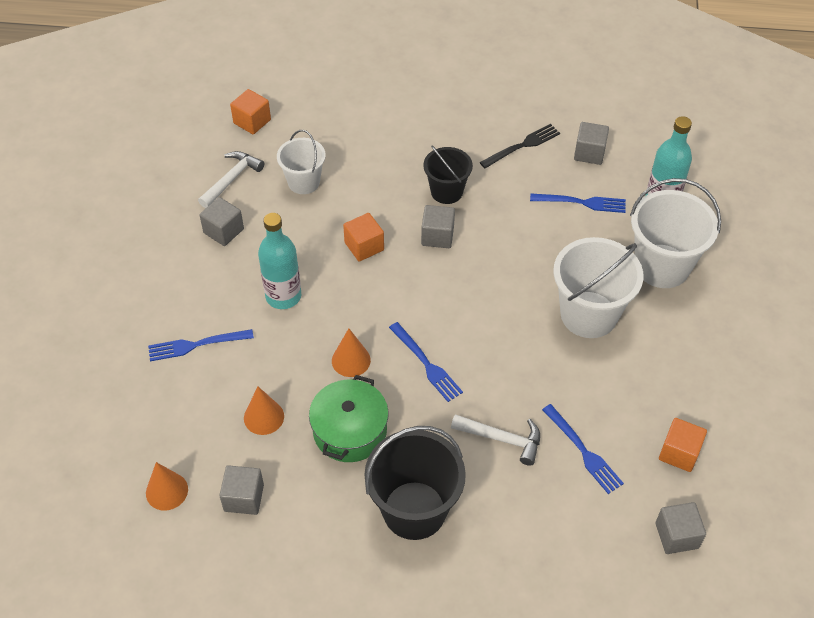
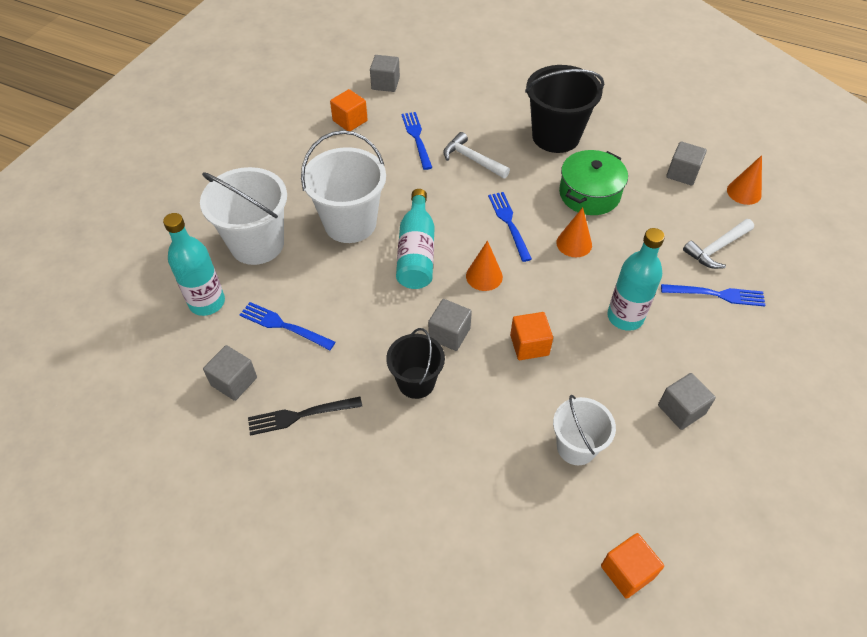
camera: 160 degrees left, 0 degrees up
(232, 179) = (665, 480): white hammer -> white hammer (716, 248)
(264, 417) = (659, 221): orange cone -> orange cone (484, 276)
(505, 303) = (416, 252): none -> turquoise bottle

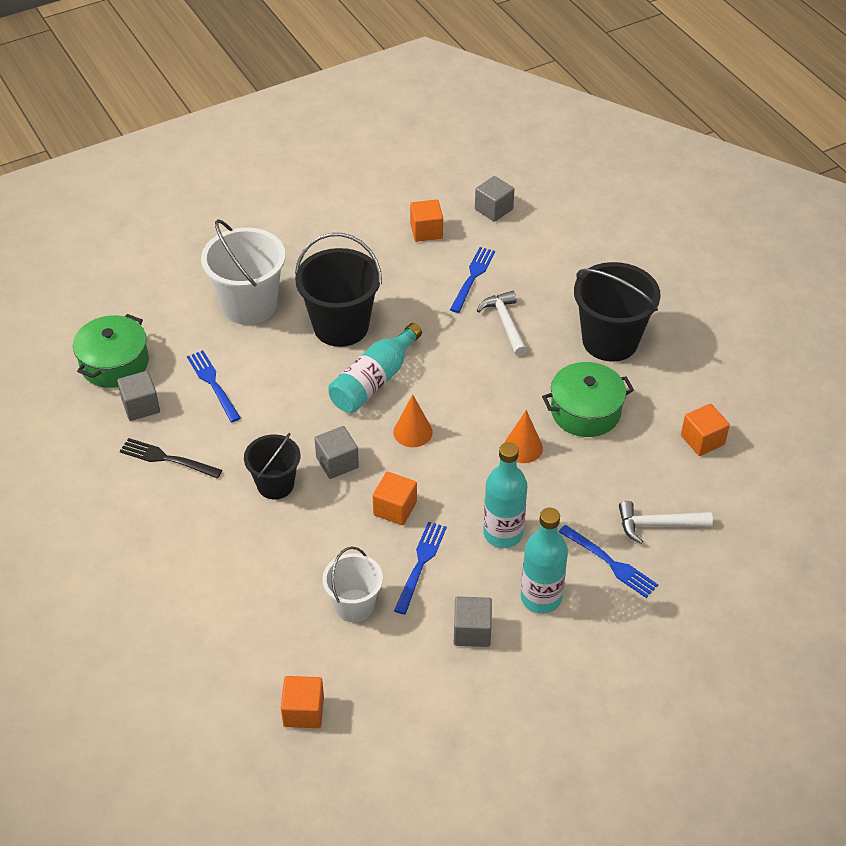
camera: 35 degrees right, 5 degrees down
(175, 356) = (114, 363): none -> green pot
(207, 302) = (171, 333): turquoise bottle -> turquoise bottle (541, 598)
(350, 223) = (341, 326): white bucket -> black bucket
(509, 223) = (481, 398): blue fork -> blue fork (420, 563)
(682, 173) = (702, 440): grey cube -> orange cube
(744, 192) = (747, 490): orange cone -> none

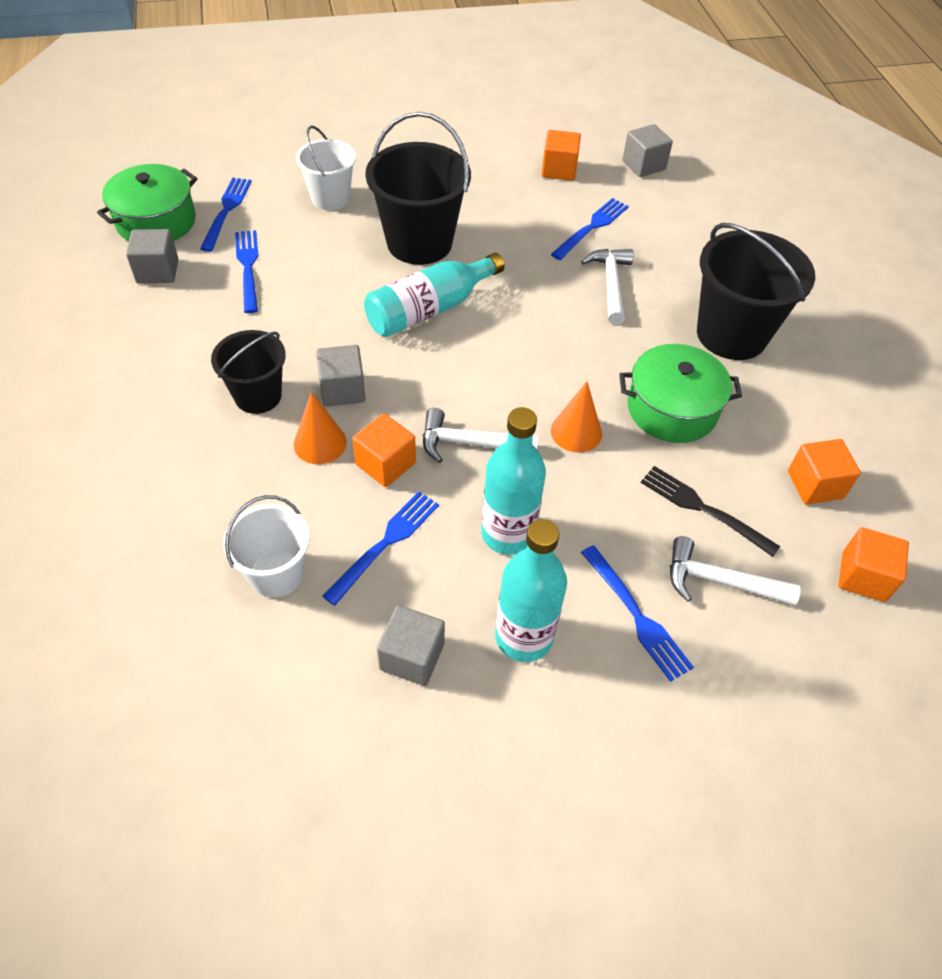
camera: 15 degrees right, 5 degrees up
(166, 459) = (152, 334): black fork -> black fork (703, 509)
(168, 339) = (226, 211): none -> blue fork
(249, 305) = (330, 198): white bucket -> white bucket, size x0.61
(303, 711) = (139, 702): orange cube -> orange cube (863, 576)
(412, 432) = (448, 378): orange cone -> orange cone (320, 443)
(449, 477) = (470, 443): none -> white hammer

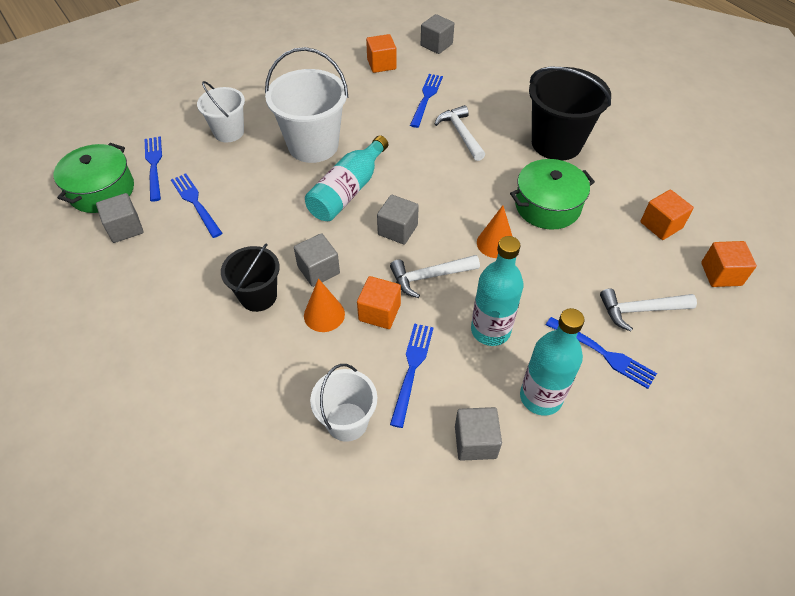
camera: 20 degrees left, 0 degrees up
(419, 243) = (313, 145): black bucket -> white bucket
(463, 375) = (397, 230): none -> grey cube
(703, 509) = (603, 266): black fork -> none

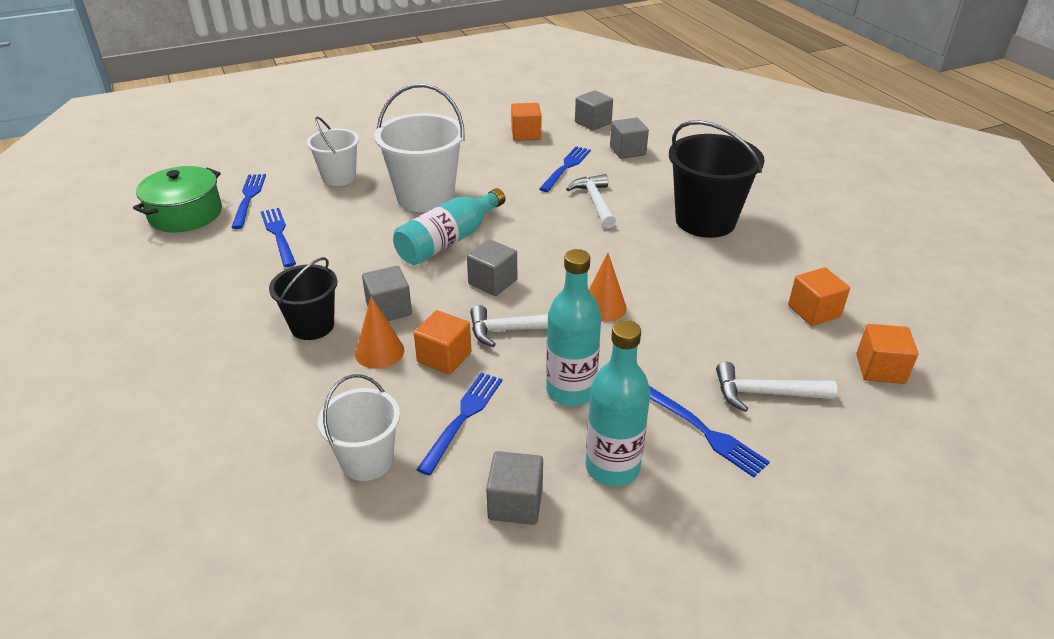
camera: 10 degrees right, 15 degrees down
(125, 228) = (195, 249): grey cube -> grey cube (627, 151)
(547, 206) = (677, 278): green pot -> none

